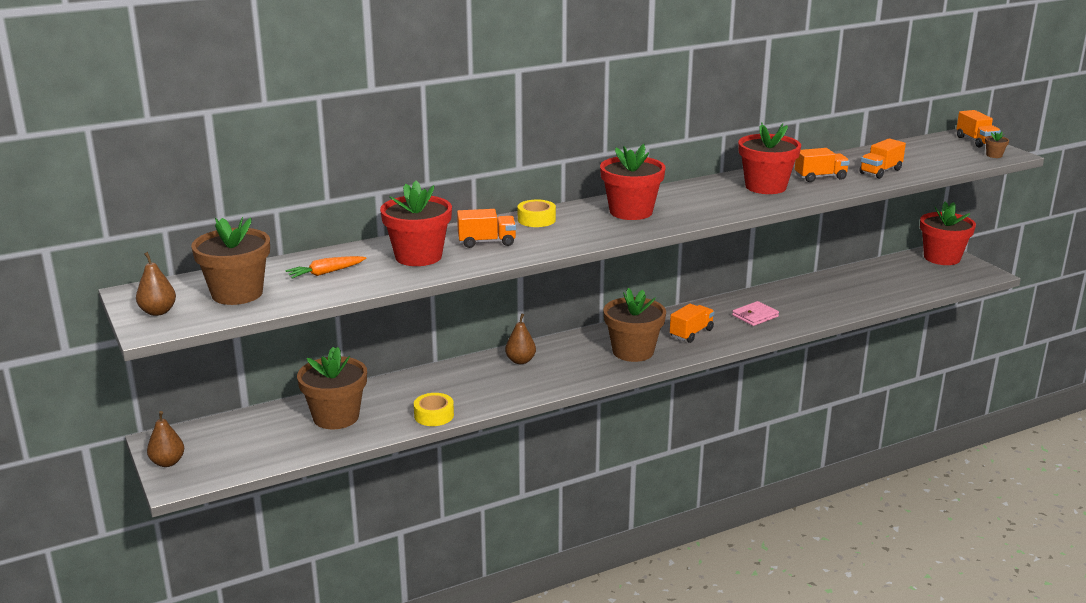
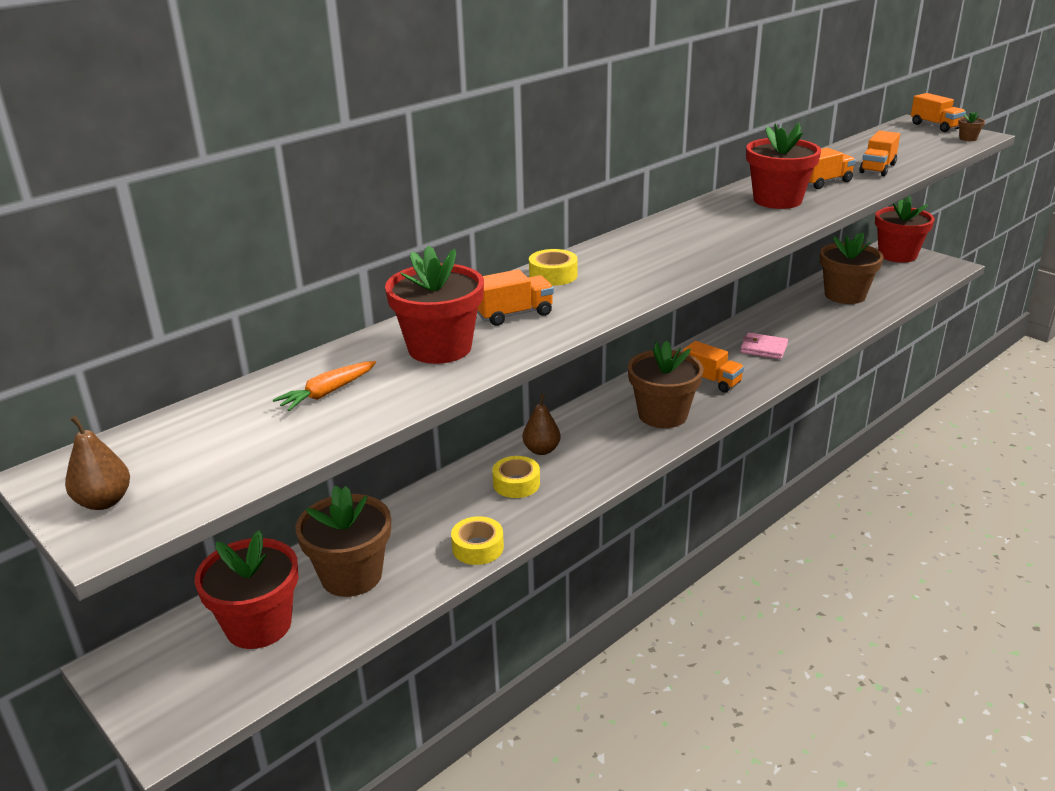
camera: 15 degrees left, 5 degrees up
(167, 462) = (142, 701): brown pear -> none
(237, 293) = (215, 448): brown flower pot -> brown flower pot (845, 295)
(487, 380) = (516, 483): none -> yellow tape
(631, 212) = (656, 250): red flower pot -> red flower pot (258, 625)
(691, 333) = (711, 381): orange truck -> orange truck turned 105 degrees clockwise
(755, 316) = (763, 348): pink wallet -> pink wallet turned 75 degrees clockwise

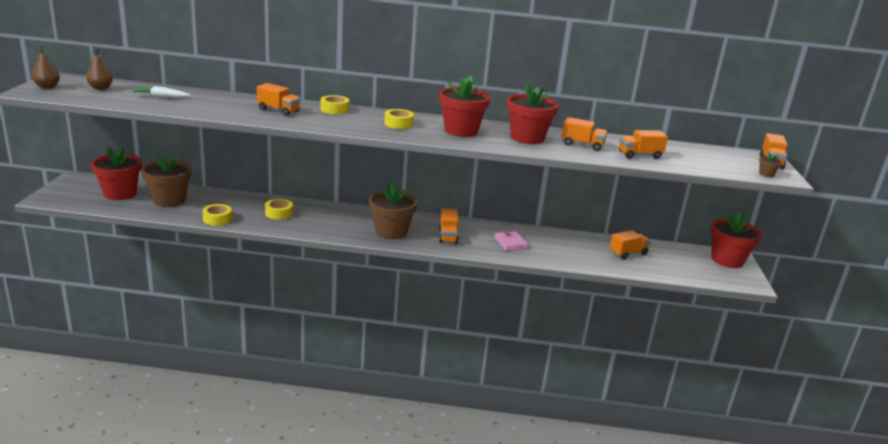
camera: 45 degrees right, 5 degrees down
(327, 393) = (161, 97): orange carrot -> white carrot
(439, 348) = (225, 105): red flower pot -> red flower pot (461, 131)
(541, 450) = (316, 211): brown pear -> brown pear (100, 88)
(657, 252) = (398, 124): none -> yellow tape
(845, 295) = (628, 253): brown flower pot -> orange truck

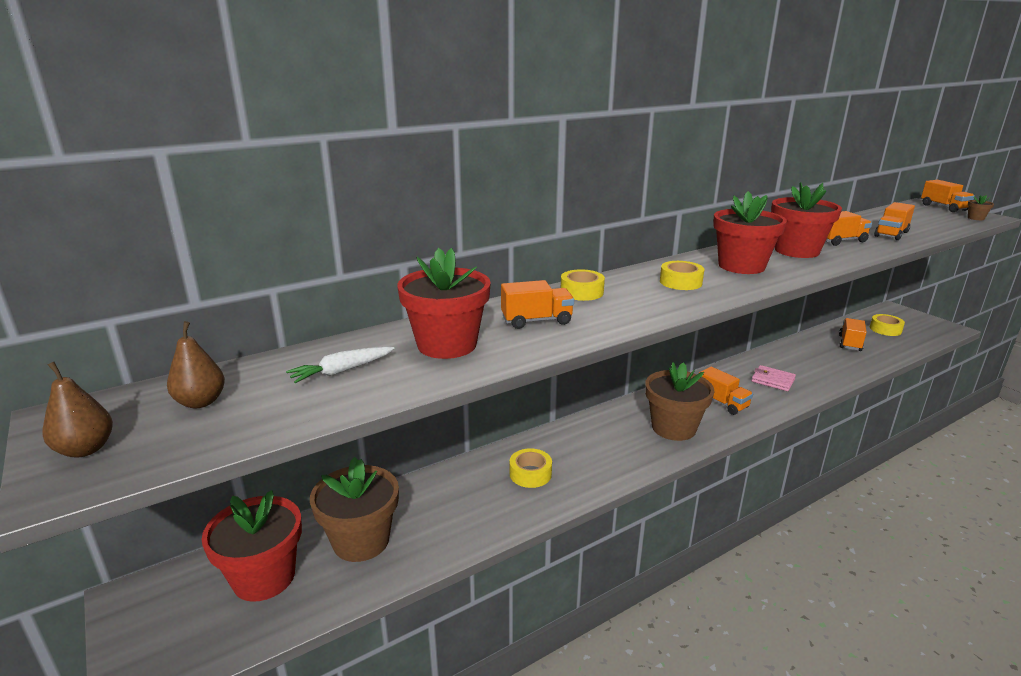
camera: 35 degrees left, 0 degrees up
(217, 219) = (480, 531): yellow tape -> yellow tape (885, 329)
(727, 260) = (898, 315): red flower pot -> red flower pot (447, 345)

